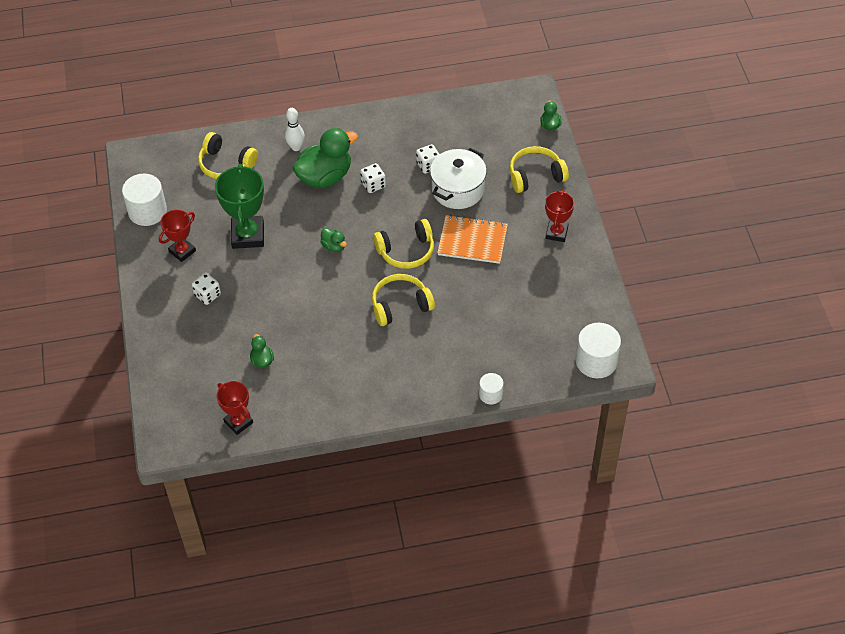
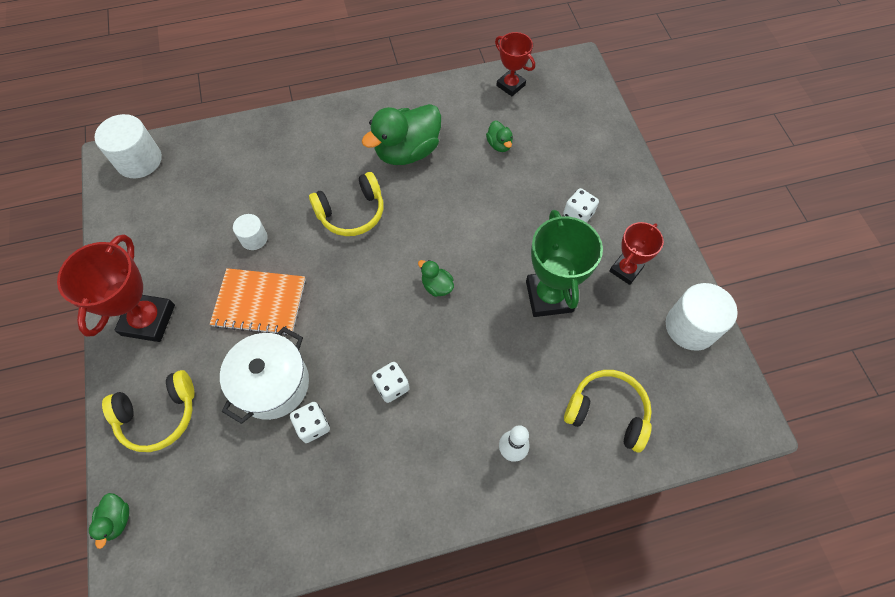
camera: 175 degrees right, 10 degrees up
(325, 176) = (461, 397): green duck -> green duck (407, 151)
(406, 251) = (345, 284): yellow headphones -> none
(490, 394) = (257, 122): white cylinder -> white cylinder (254, 238)
(556, 233) = (148, 320): red trophy -> red trophy, size x1.63

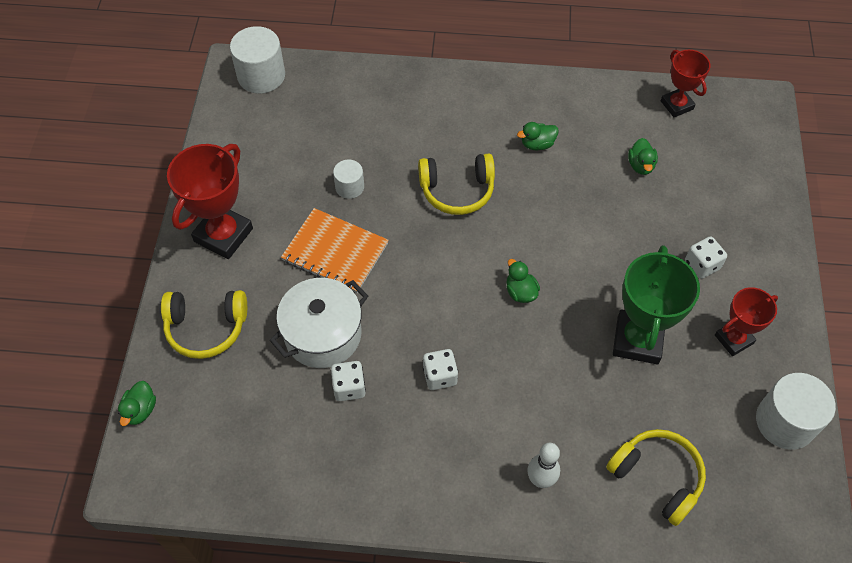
camera: 20 degrees right, 5 degrees down
(407, 151) = (537, 144): green duck -> green duck, size x0.46

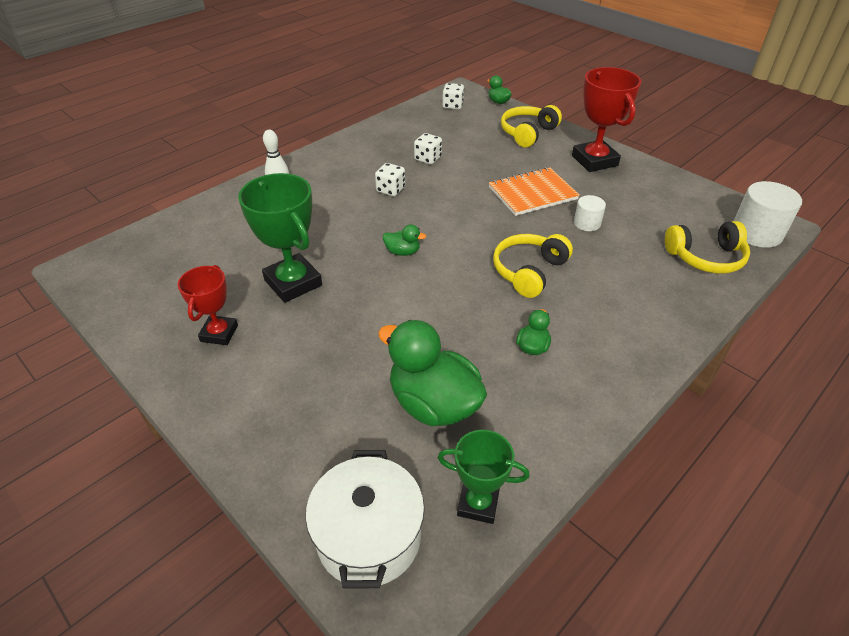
camera: 130 degrees right, 15 degrees down
(323, 334) = (474, 164): white pot -> white pot (369, 537)
(640, 165) = (433, 404): green duck -> green duck, size x2.20
(657, 477) = (210, 232): yellow headphones -> yellow headphones (706, 257)
(676, 105) = (478, 503): red trophy -> green trophy
(702, 265) = (293, 365): white dice -> white dice (452, 106)
(785, 422) = (138, 312): white cylinder -> none

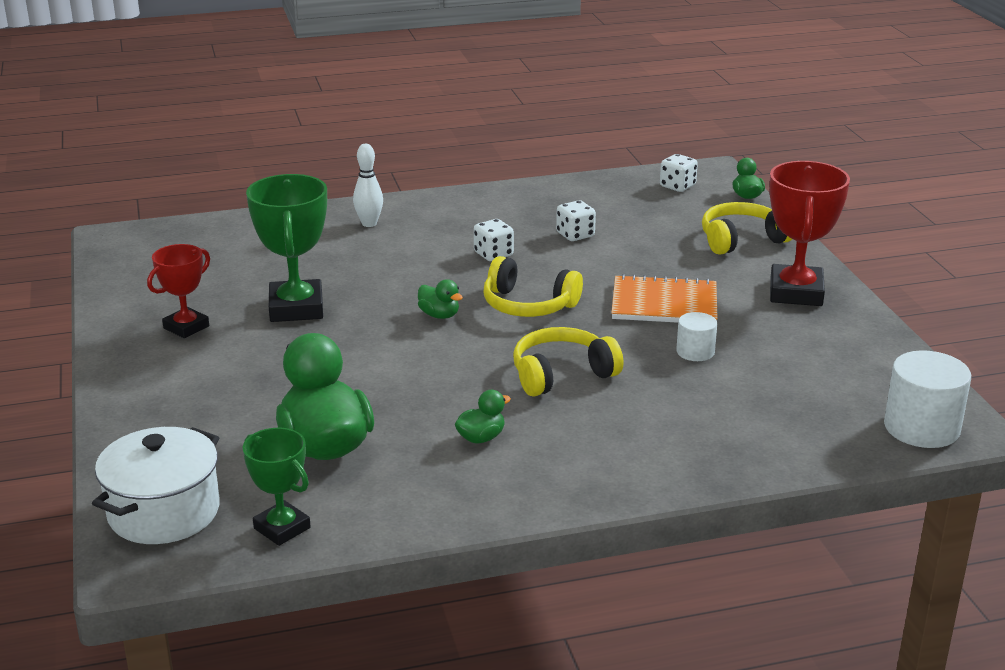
camera: 30 degrees right, 15 degrees down
(706, 257) = (809, 429): yellow headphones -> yellow headphones (528, 305)

